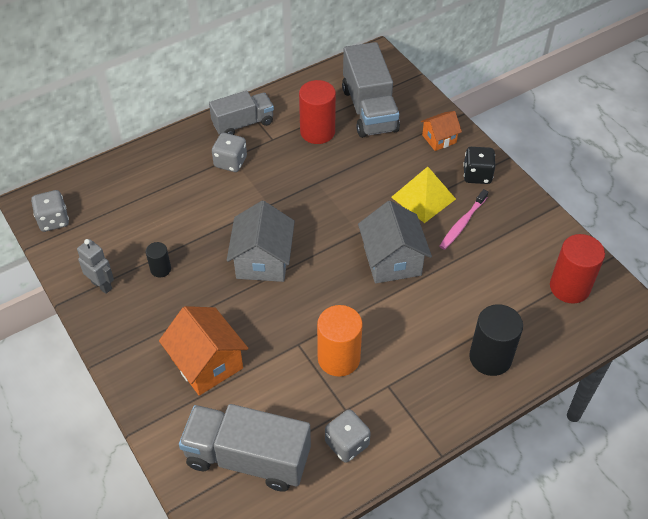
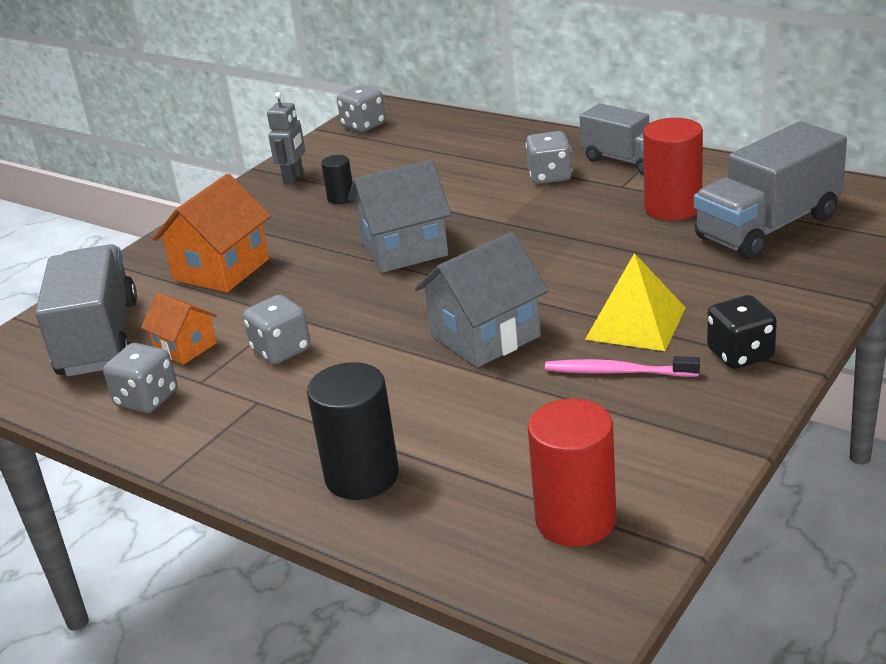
camera: 70 degrees right, 20 degrees down
(339, 358) = (281, 350): orange cylinder -> grey dice
(439, 139) = (780, 298): orange house -> orange house (185, 347)

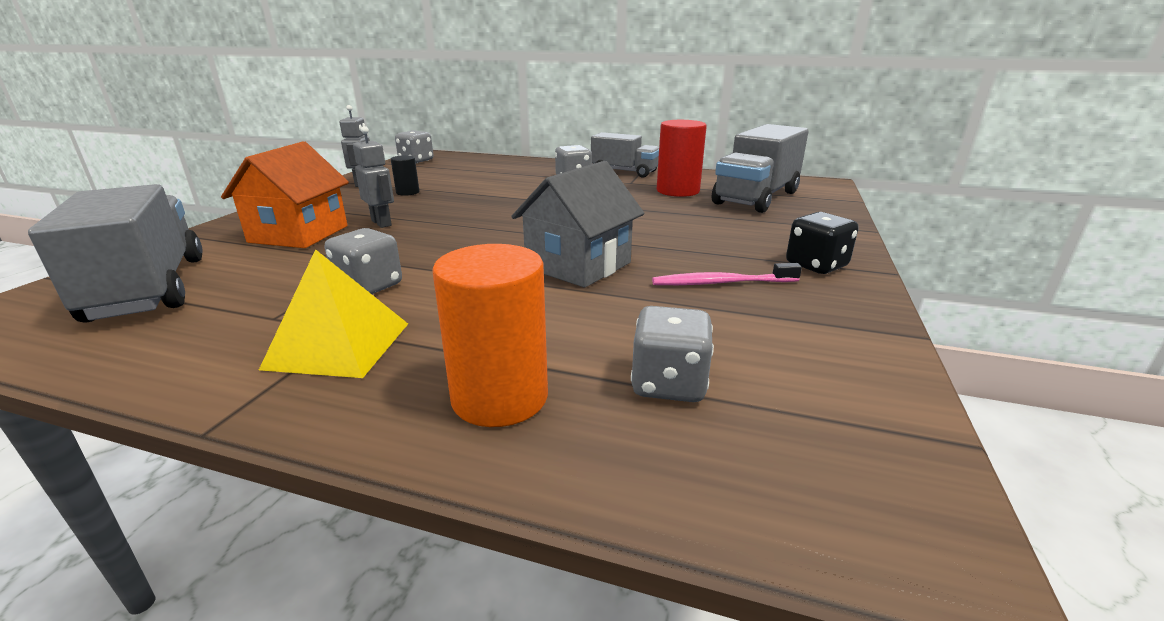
camera: 20 degrees left, 5 degrees down
(147, 399) = (199, 339): grey dice -> grey dice (669, 384)
(185, 347) = (256, 290): orange house -> none
(304, 255) = (382, 223): none -> grey robot
(362, 476) = (500, 397): black cylinder -> orange cylinder
(404, 249) = (474, 217): grey house -> none
(575, 520) = (797, 421): red cylinder -> none
(635, 323) = (707, 251): yellow pyramid -> yellow pyramid (338, 345)

